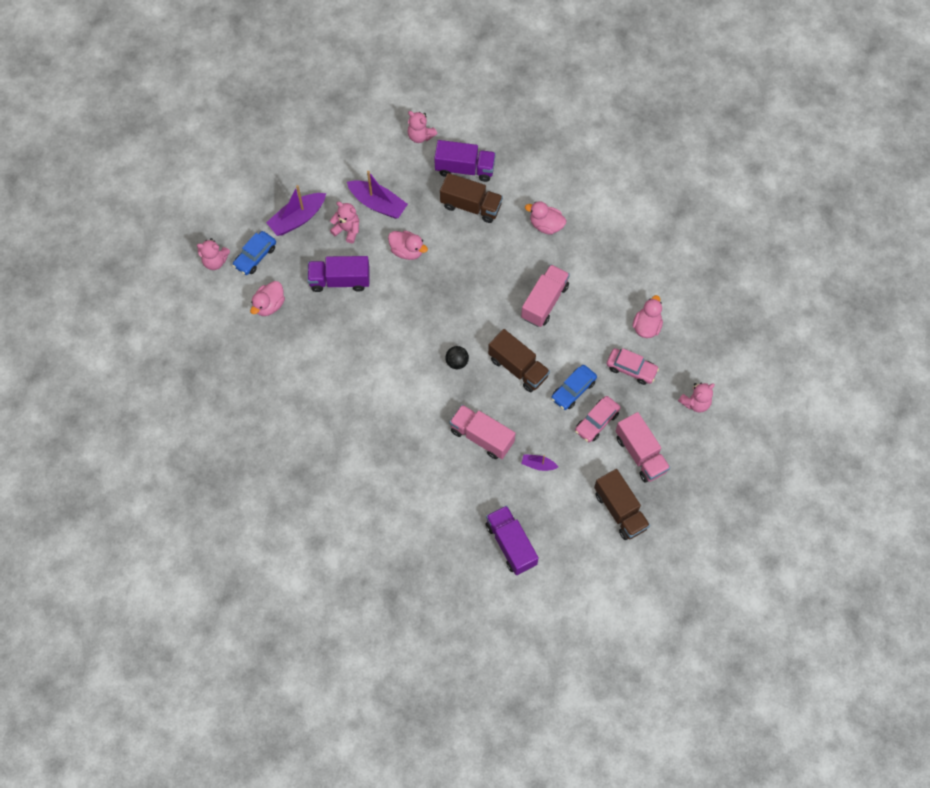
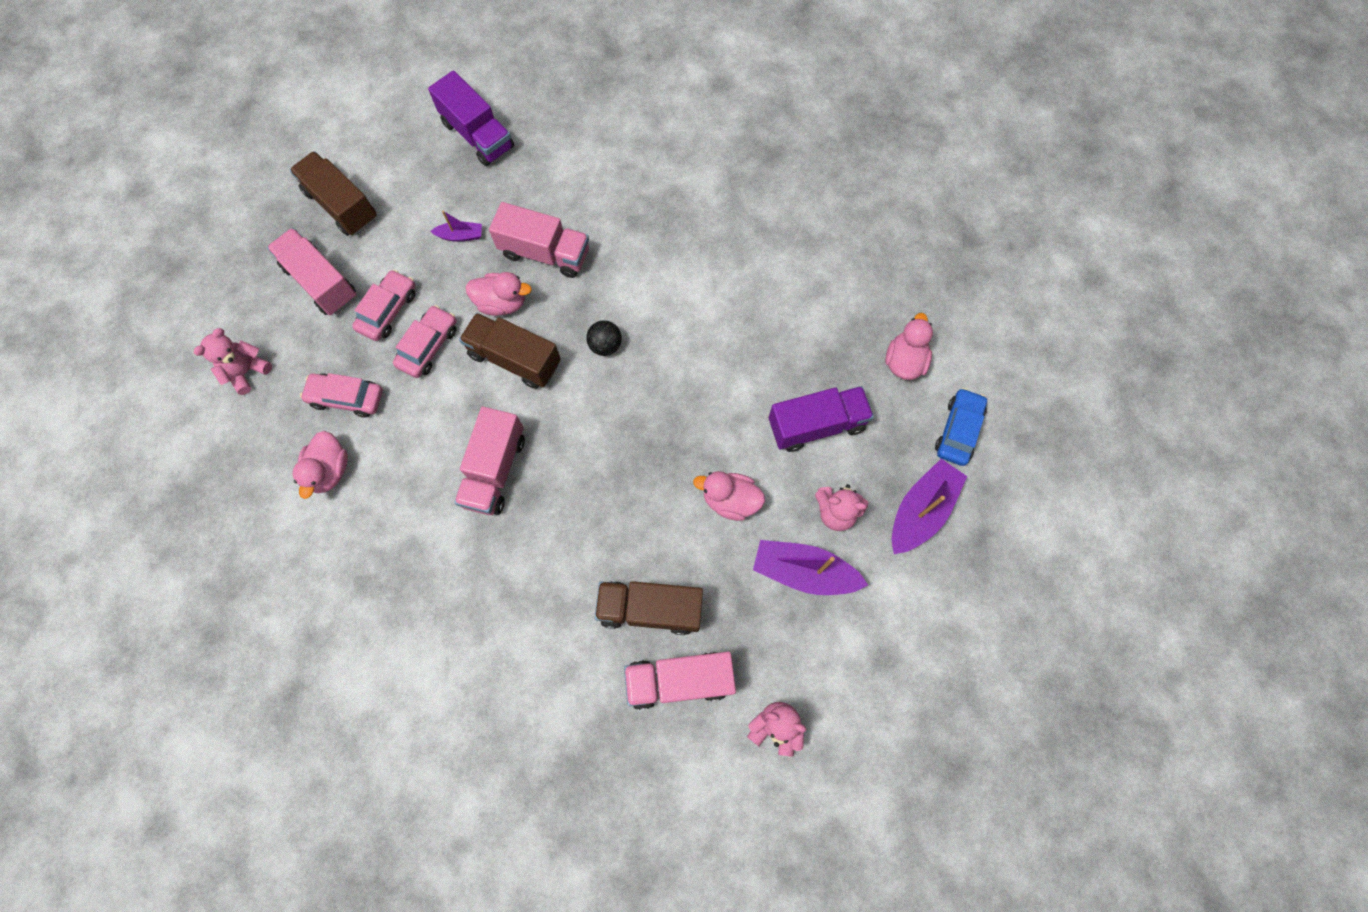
camera: 165 degrees right, 5 degrees up
(215, 261) = (1013, 407): pink teddy bear -> none
(465, 168) = (679, 680): purple truck -> pink truck
(546, 225) = (517, 606): pink duck -> pink duck (502, 303)
(573, 390) = (428, 346): blue car -> pink car

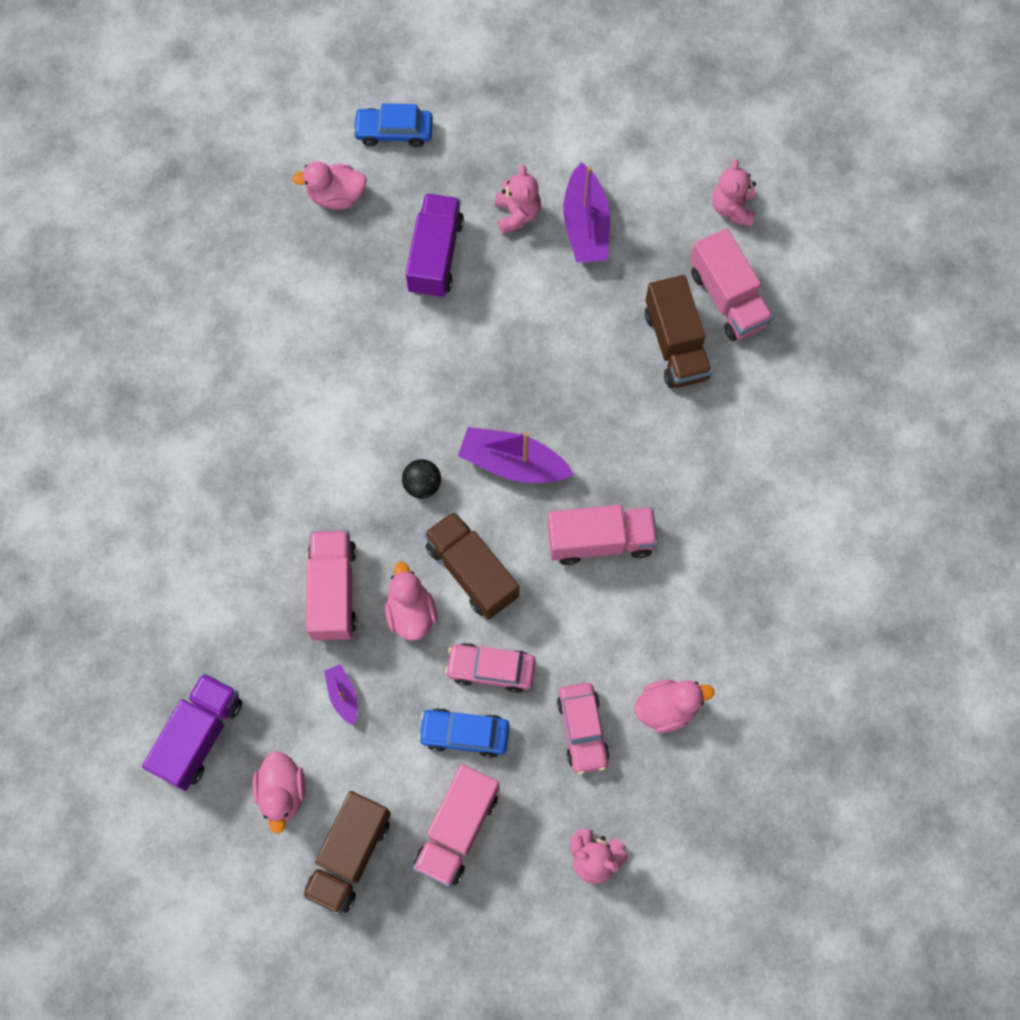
camera: 110 degrees left, 0 degrees up
(388, 310) = (464, 734): pink car -> blue car
(515, 359) = (472, 571): brown truck -> brown truck turned 135 degrees clockwise
(730, 500) = (543, 309): pink duck -> pink duck (282, 792)
(816, 425) = (435, 256): purple truck -> purple truck turned 45 degrees clockwise
(921, 511) = (487, 144): purple boat -> purple boat (513, 463)

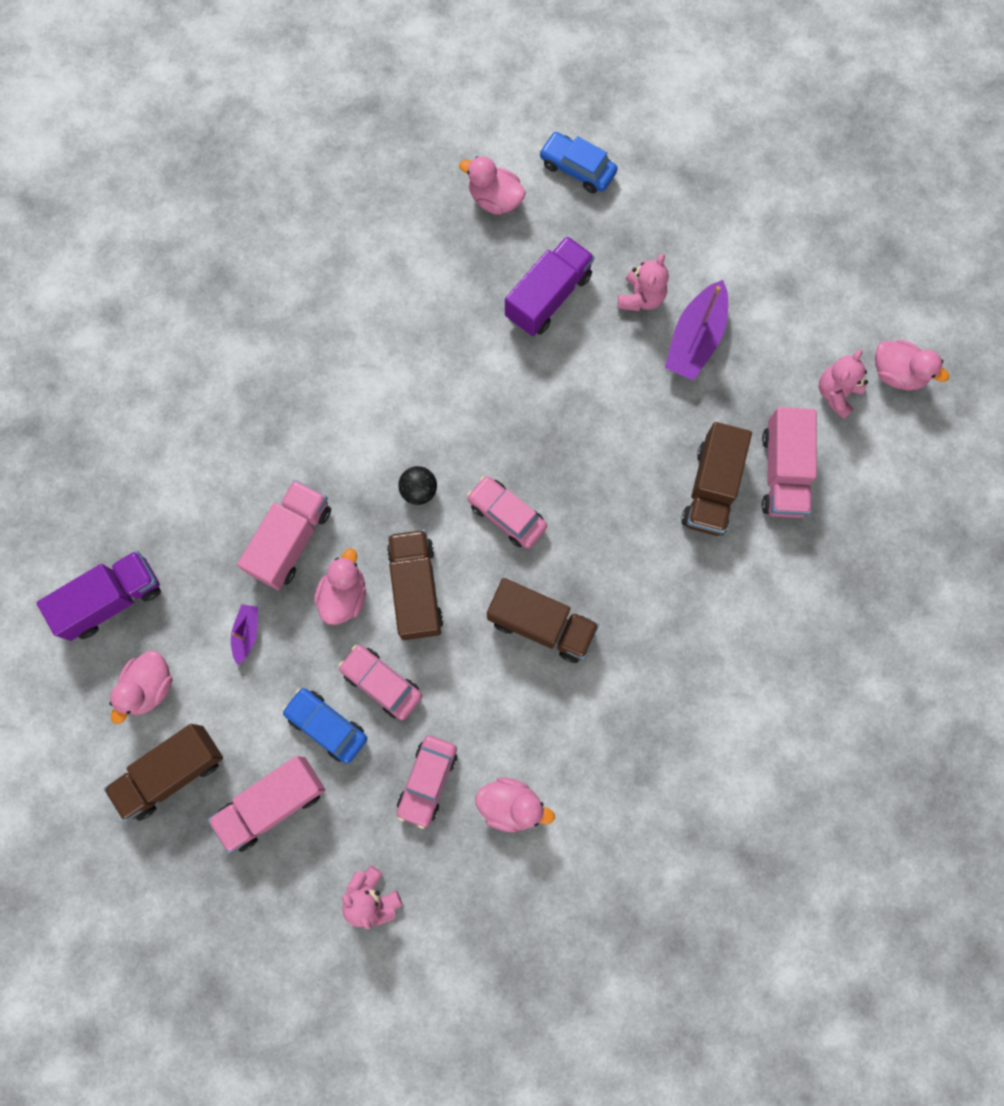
camera: 30 degrees right, 5 degrees up
(513, 463) = (507, 515): purple boat -> pink car
(600, 540) = (541, 625): pink truck -> brown truck
(772, 164) = (897, 373): none -> pink duck

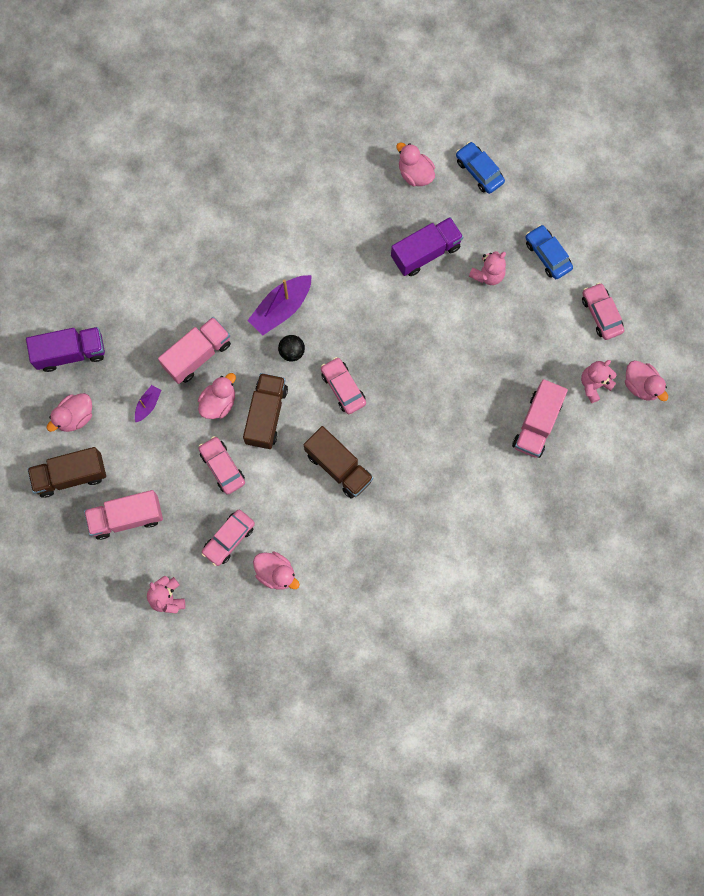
camera: 20 degrees right, 0 degrees up
(327, 726) = (178, 481): blue car -> blue car (547, 255)
(695, 339) = (513, 315): purple boat -> purple boat (281, 308)
(711, 488) = (484, 418): brown truck -> none
(808, 298) = (601, 314): none -> pink car

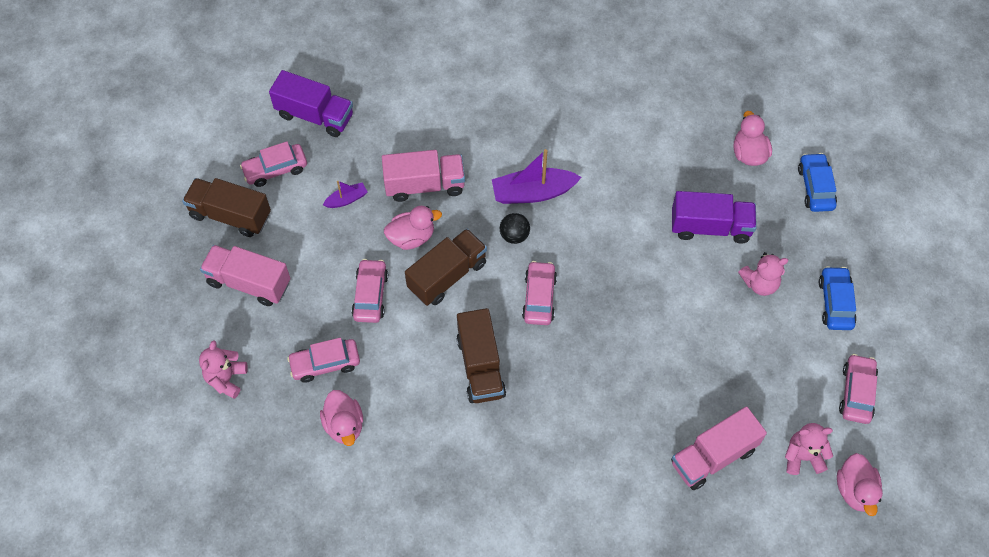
camera: 35 degrees right, 15 degrees down
(75, 417) = (275, 169): pink duck -> pink car

